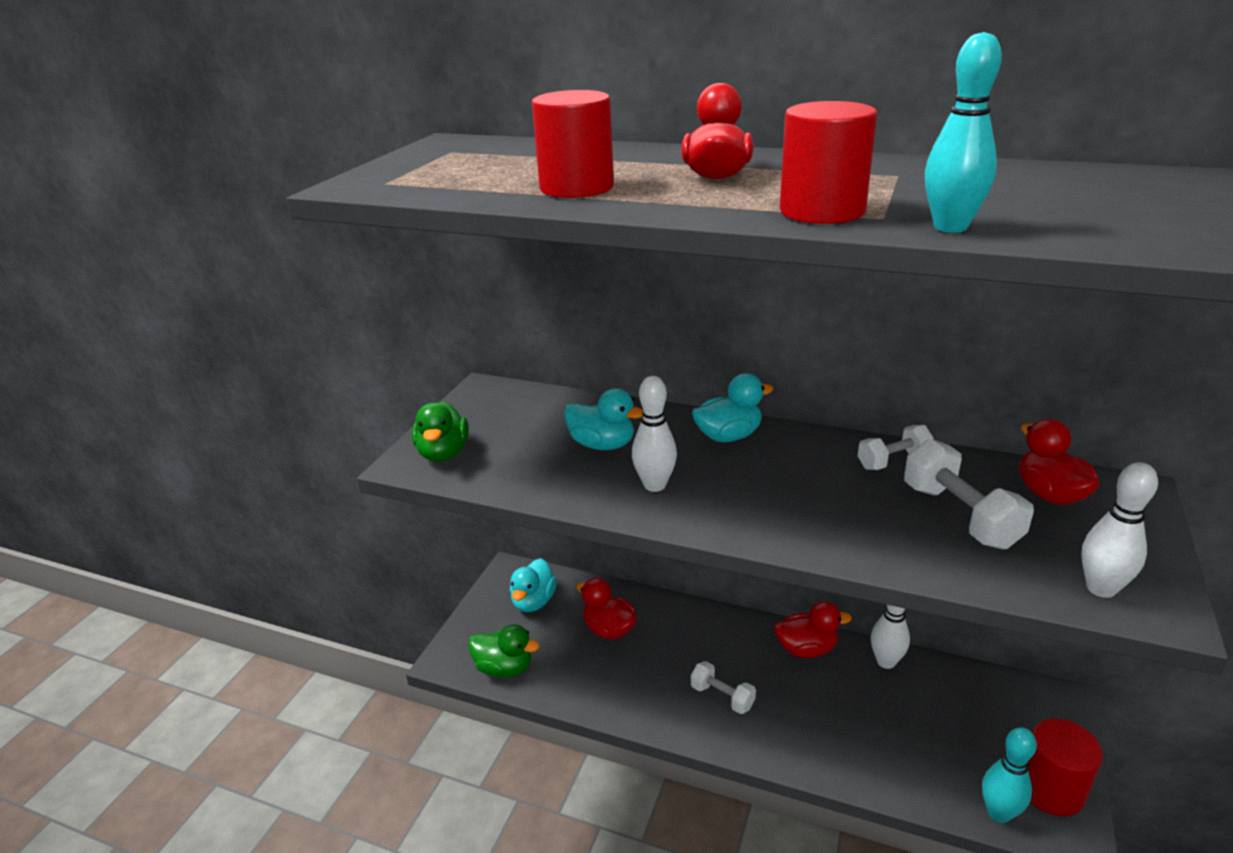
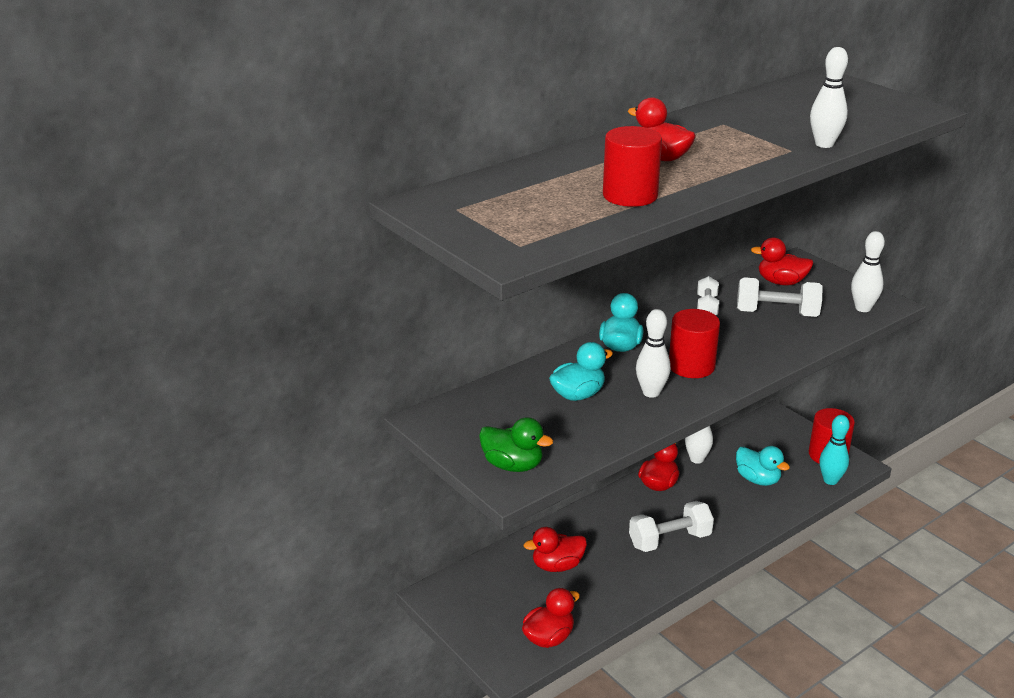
camera: 60 degrees left, 0 degrees up
(504, 668) = (549, 638): green duck -> red duck
(533, 601) = (486, 594): turquoise duck -> turquoise duck (757, 479)
(722, 697) = (669, 540): white dumbbell -> white dumbbell, size x1.59
(822, 211) = (765, 157): red cylinder -> red cylinder (691, 366)
(950, 227) = (824, 144): turquoise bowling pin -> white bowling pin

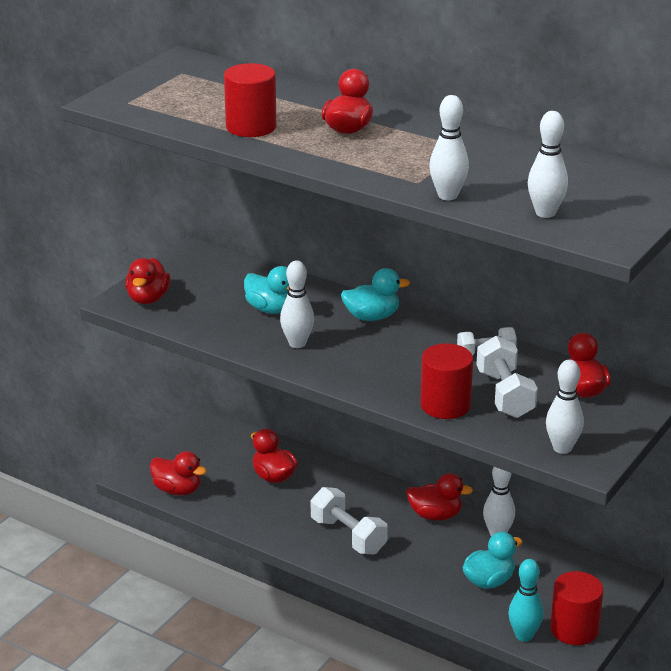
camera: 70 degrees right, 0 degrees up
(513, 465) = (148, 299): green duck -> red duck
(691, 366) = (359, 358): red cylinder -> red cylinder (445, 405)
(757, 479) = (489, 581): turquoise duck -> turquoise duck turned 150 degrees counterclockwise
(867, 119) = (545, 213): none -> white bowling pin

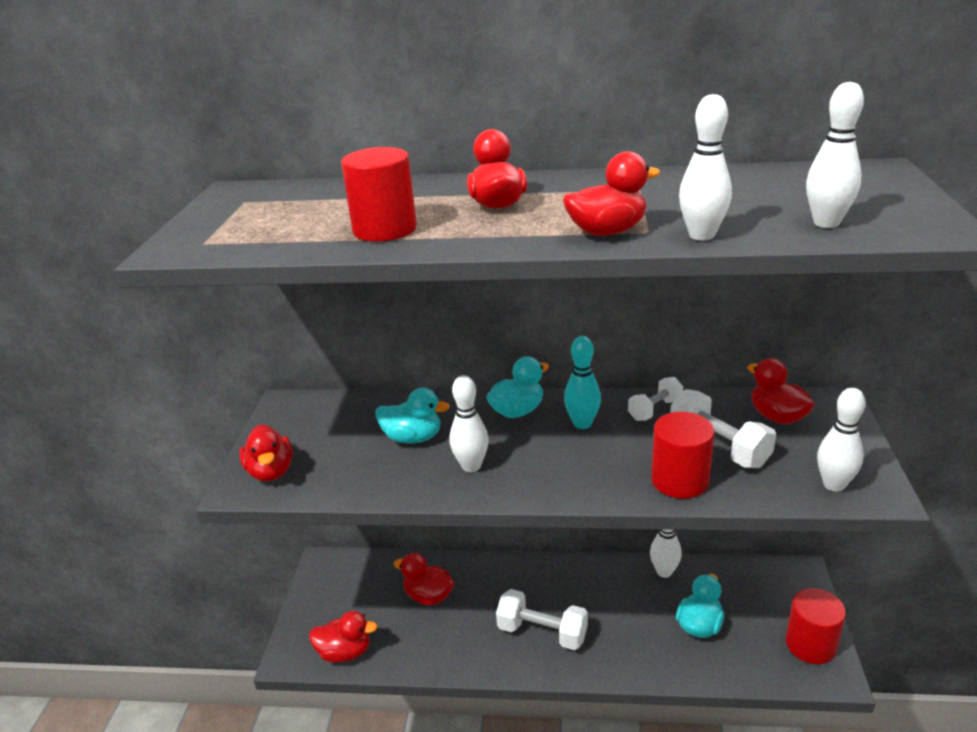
camera: 25 degrees left, 0 degrees up
(435, 515) = (599, 575): red duck -> red duck (607, 232)
(524, 635) = (778, 673): turquoise bowling pin -> turquoise bowling pin (582, 424)

